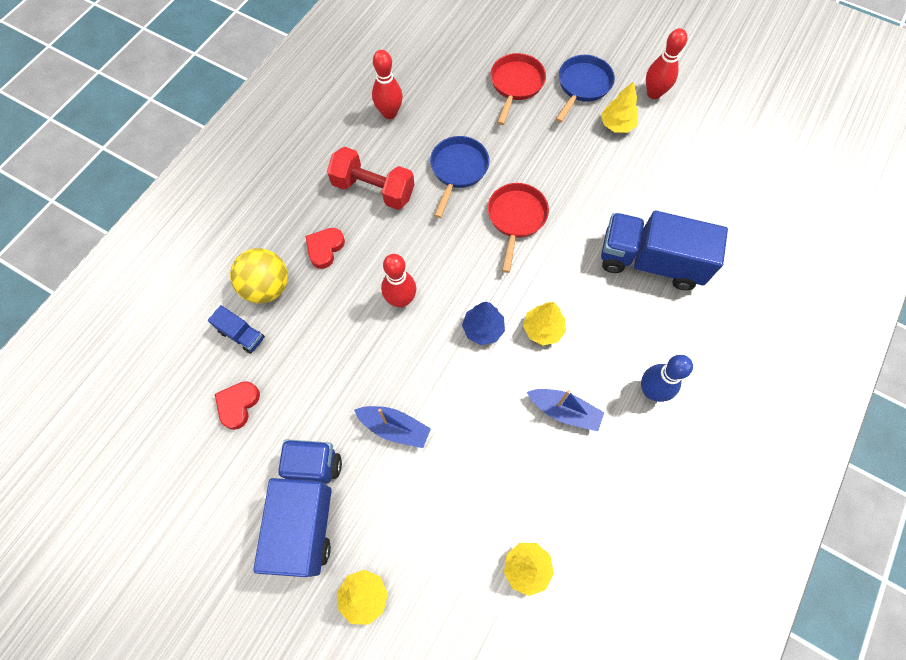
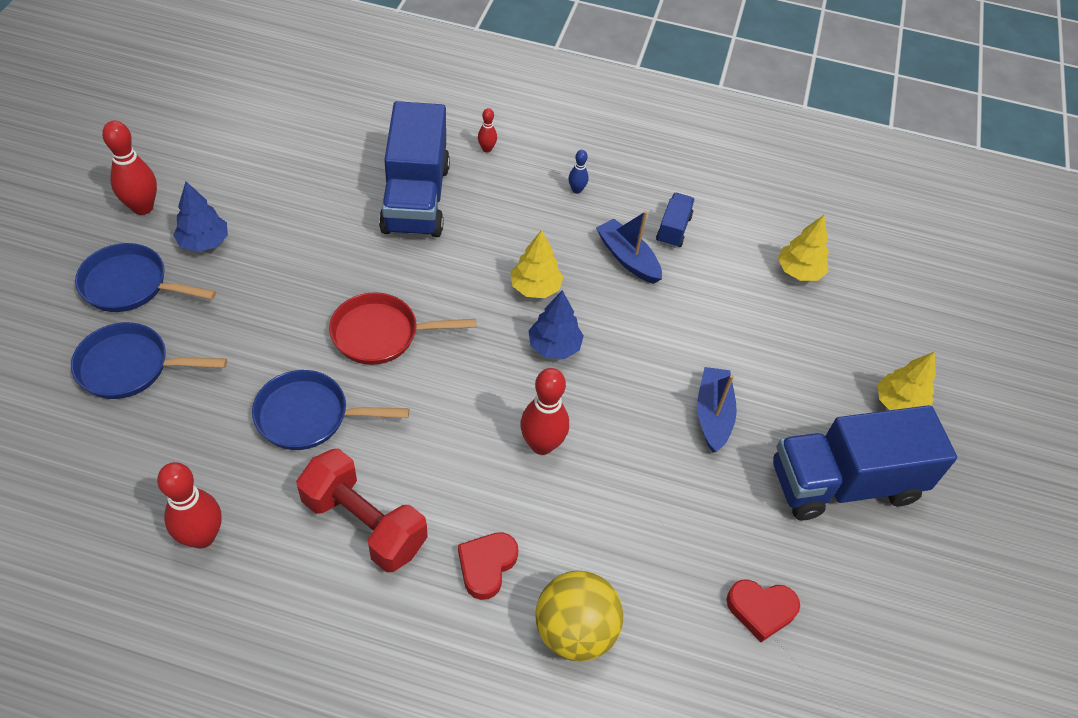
camera: 110 degrees left, 15 degrees down
(242, 335) = (661, 642): blue truck -> blue truck (673, 229)
(325, 248) = (486, 566): red heart -> red heart turned 105 degrees clockwise
(373, 189) = (364, 524): red dumbbell -> red dumbbell turned 60 degrees counterclockwise
(516, 85) = (130, 367): red pan -> blue pan
(564, 411) = (627, 258): blue boat -> blue boat turned 45 degrees counterclockwise
(616, 125) = (204, 242): yellow tree -> blue tree
(651, 390) = (576, 190): blue bowling pin -> blue bowling pin, size x0.51
(707, 327) = (487, 149): none -> red bowling pin

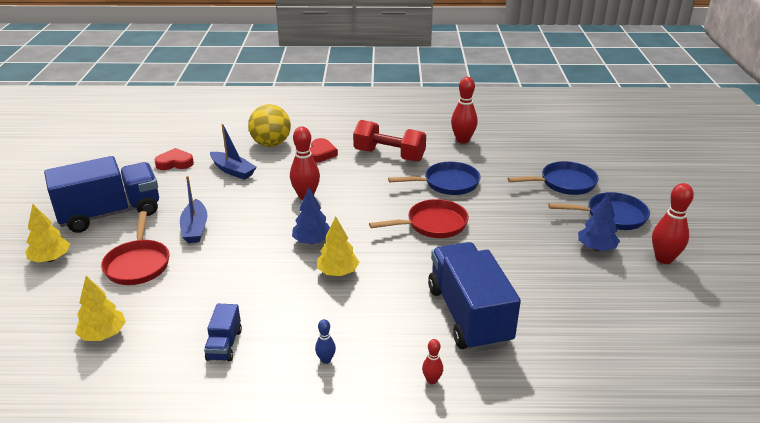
camera: 170 degrees right, 20 degrees down
(627, 258) = (266, 310): blue boat -> blue boat (233, 171)
(781, 365) = (138, 264): none -> red pan

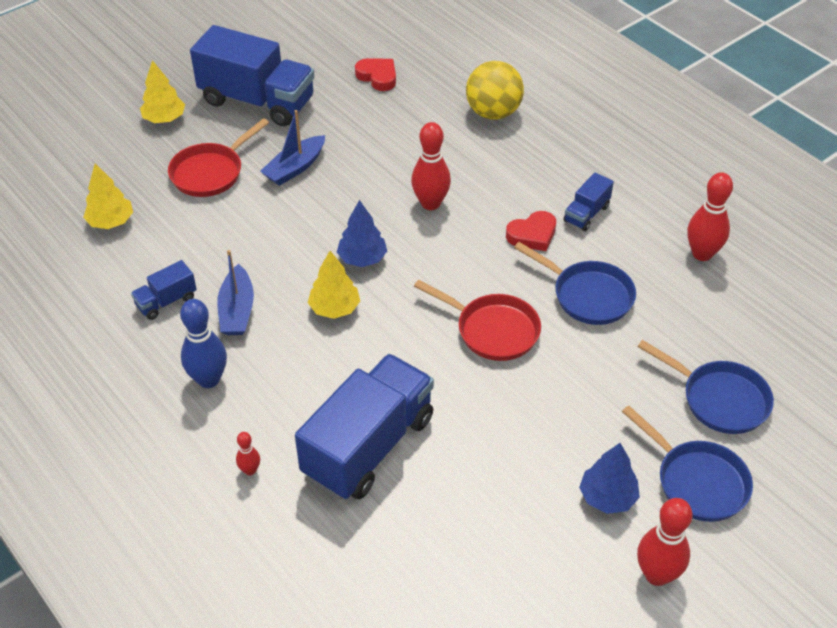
camera: 50 degrees right, 15 degrees up
(233, 171) = (412, 123): blue boat -> blue boat (237, 310)
(321, 153) = (521, 160): red heart -> red heart (532, 235)
(326, 360) = (208, 379): blue bowling pin -> blue bowling pin, size x1.97
(389, 155) = (586, 214): red dumbbell -> blue truck

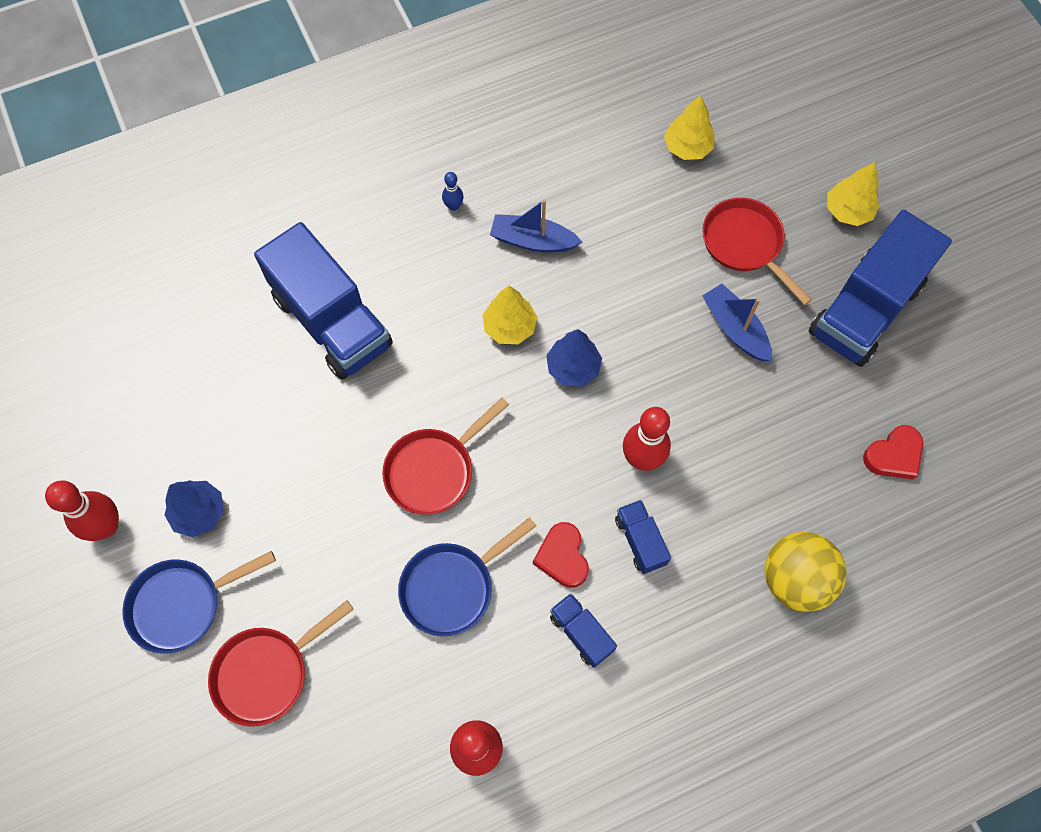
camera: 105 degrees right, 20 degrees up
(166, 301) = (562, 183): blue truck -> blue truck (640, 541)
(208, 379) = (453, 206): blue bowling pin -> blue bowling pin, size x0.51
(250, 470) = (341, 224): red bowling pin -> none
(719, 399) = (267, 673): blue pan -> red pan

